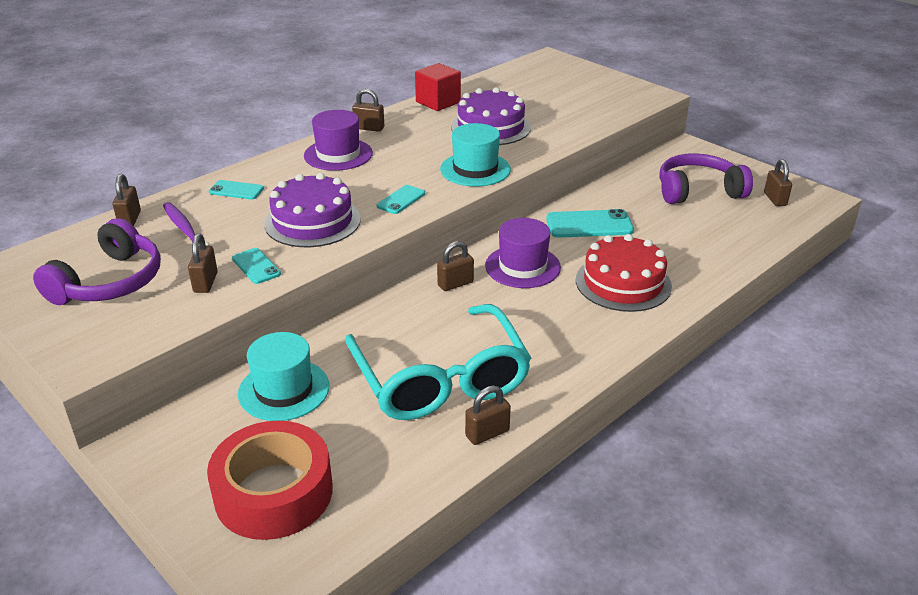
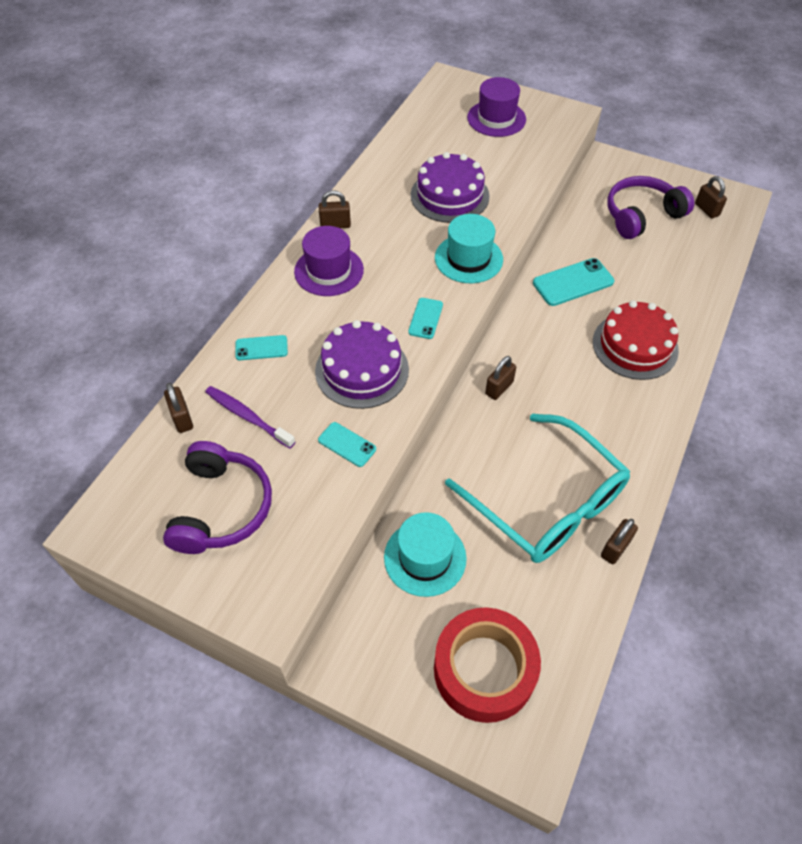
camera: 20 degrees left, 20 degrees up
(205, 282) = (313, 480): brown padlock -> none
(438, 102) = (379, 170): red cube -> none
(522, 266) = (544, 350): purple hat -> purple hat (496, 118)

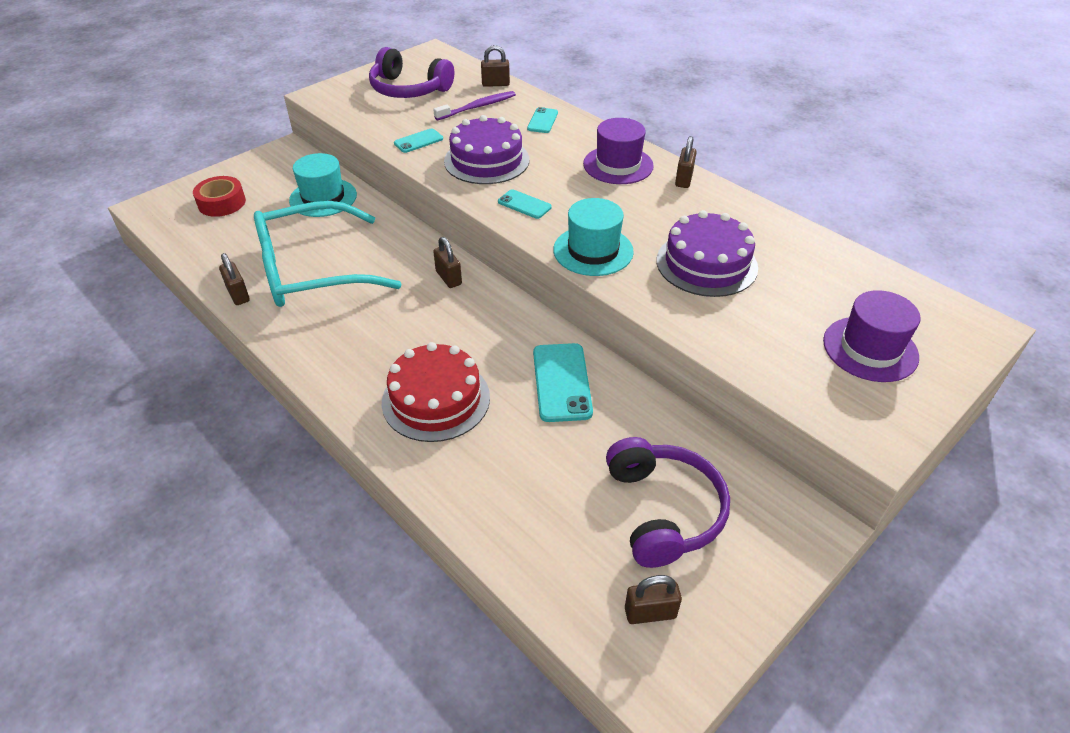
camera: 110 degrees right, 10 degrees down
(484, 669) = (222, 203): red tape -> red tape, size x0.60

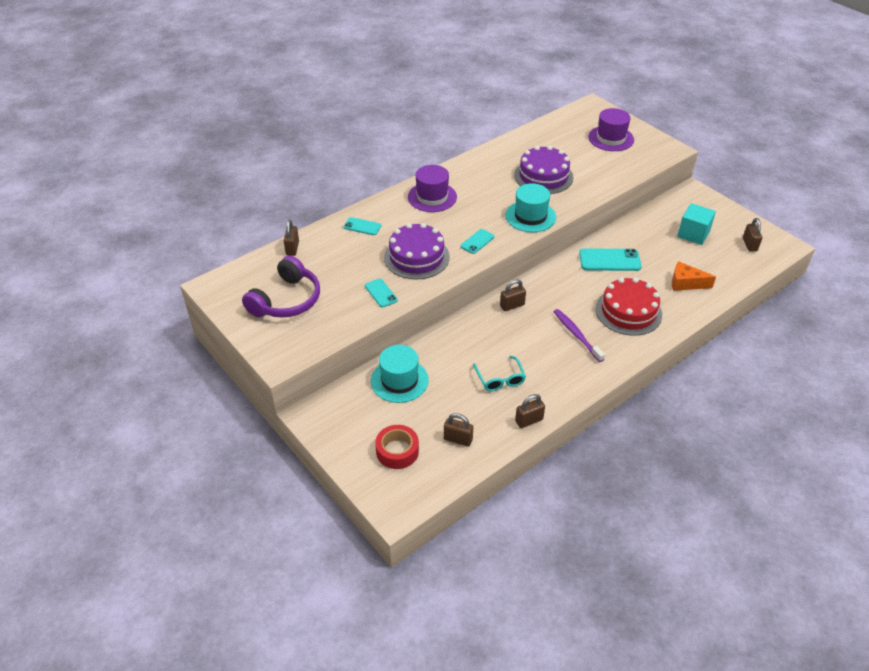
camera: 85 degrees left, 0 degrees up
(312, 270) = (500, 379): turquoise glasses -> turquoise glasses, size x0.43
(477, 107) = (331, 259): purple toothbrush -> purple toothbrush (576, 335)
(512, 483) = (685, 283): none -> orange cheese
(663, 510) = (693, 234): purple headphones -> turquoise cube
(683, 179) = (454, 172): brown padlock -> brown padlock (458, 439)

